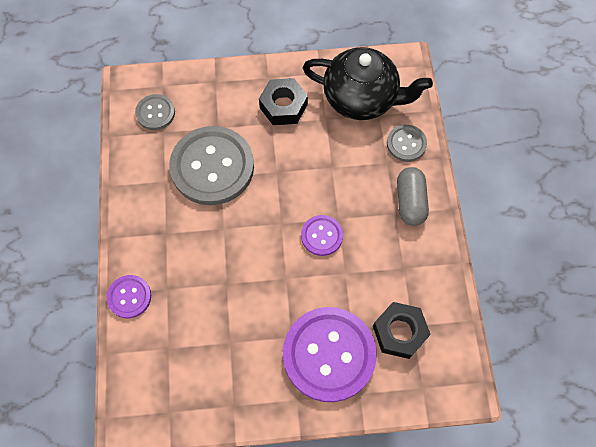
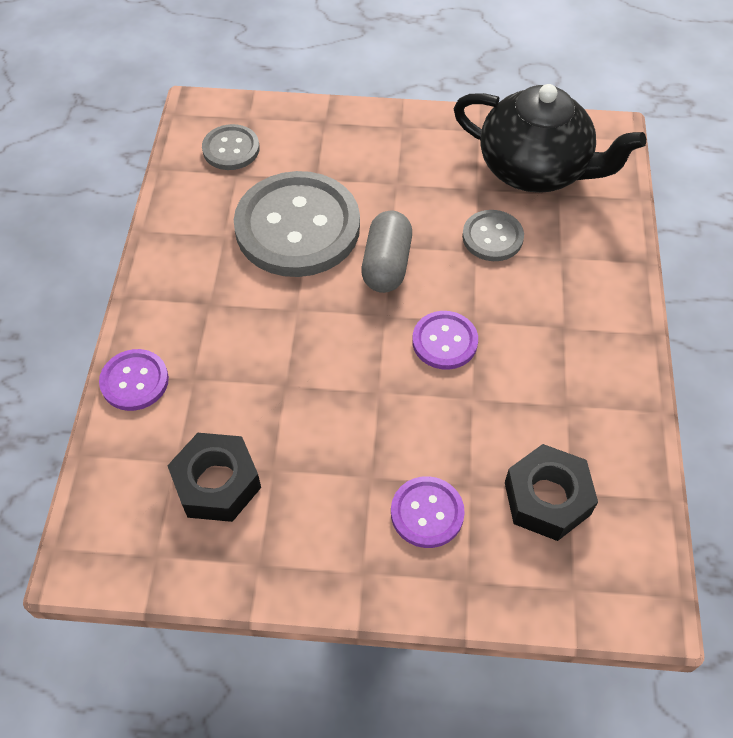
camera: 10 degrees right, 10 degrees down
(283, 106) = (417, 164): black nut -> black nut (217, 483)
(329, 354) = (427, 513): purple button -> purple button, size x0.48
(406, 144) = (594, 236): grey button -> grey button (492, 237)
(410, 202) = (590, 315): grey capsule -> grey capsule (386, 264)

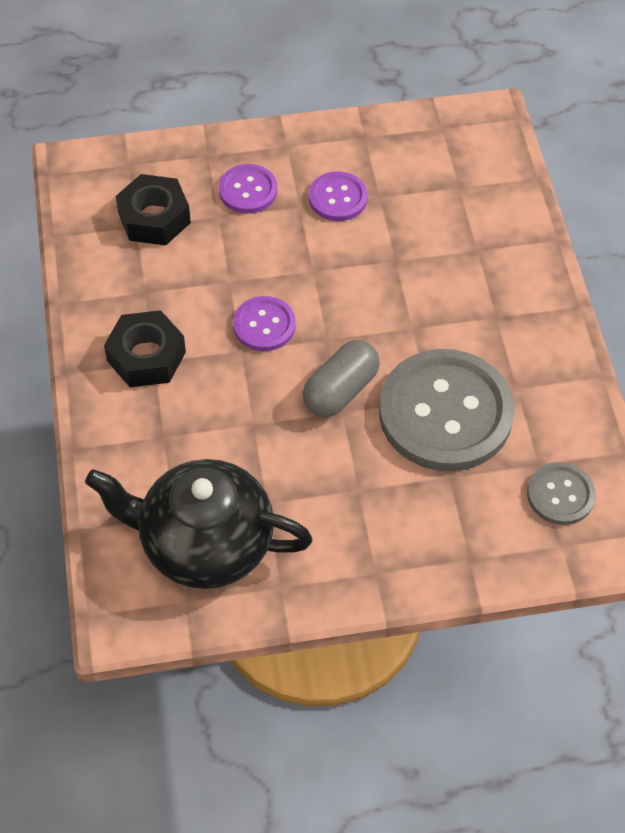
camera: 165 degrees right, 0 degrees up
(134, 381) = (525, 238): purple button -> purple button (338, 198)
(217, 483) = (419, 179): black nut -> black nut (146, 356)
(386, 264) = (340, 390): grey capsule -> grey capsule turned 45 degrees clockwise
(492, 237) = (238, 444): grey button -> none

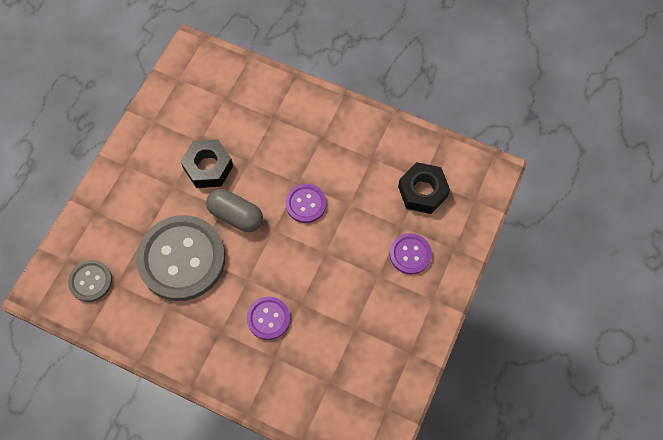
camera: 125 degrees right, 10 degrees up
(146, 356) = (327, 136): black nut -> black nut (208, 167)
(204, 543) = (200, 102): black teapot -> none
(338, 198) = (370, 302): purple button -> purple button (268, 318)
(340, 390) = (236, 215): grey capsule -> grey capsule turned 45 degrees counterclockwise

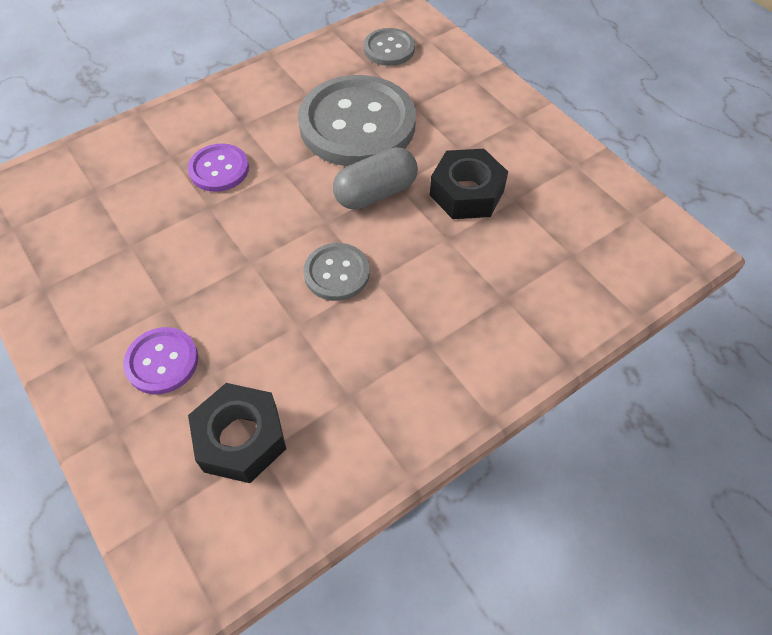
camera: 120 degrees right, 10 degrees down
(306, 204) = (336, 273): purple button -> grey button

